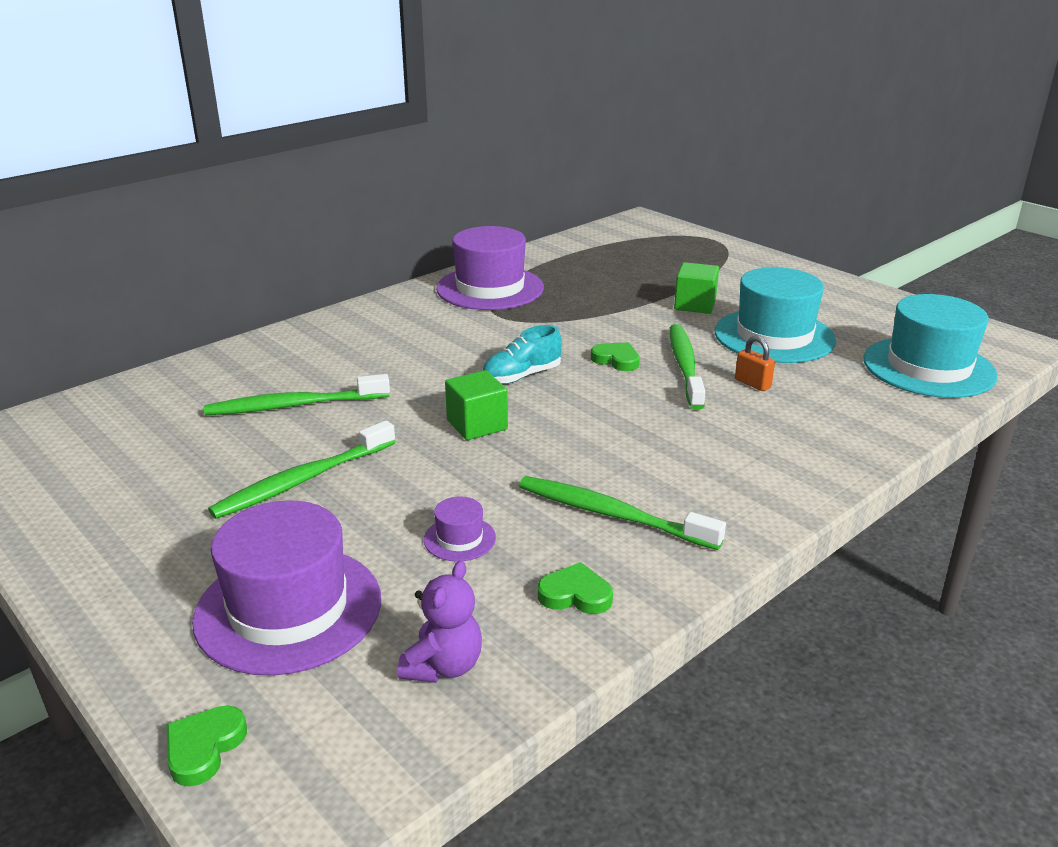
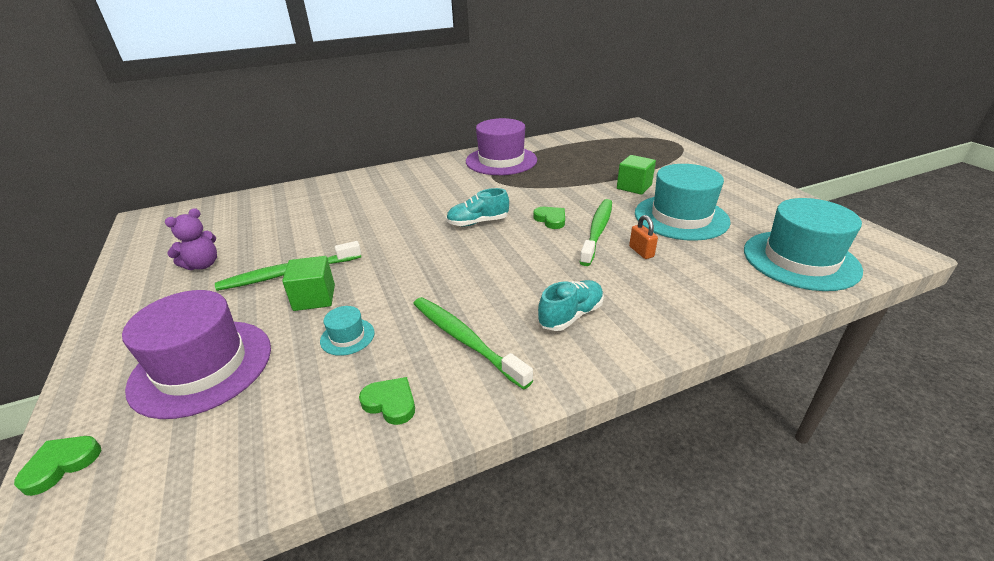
camera: 20 degrees right, 5 degrees up
(294, 405) = (325, 222): green toothbrush -> none
(443, 666) = (255, 441): purple teddy bear -> purple teddy bear (203, 265)
(459, 539) = (347, 337): purple hat -> turquoise hat
(477, 425) = (423, 252): green cube -> green cube (314, 298)
(717, 467) = (571, 315): none -> turquoise shoe

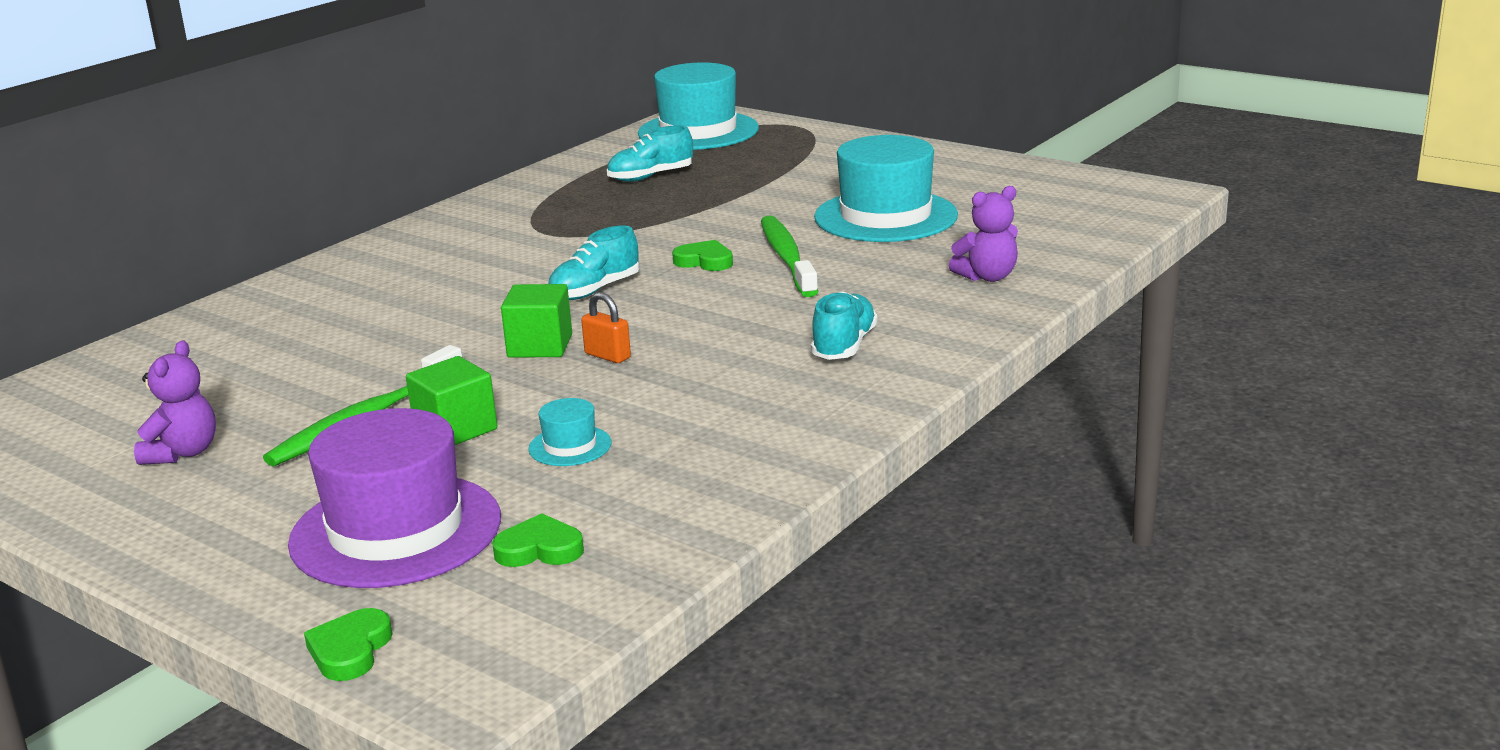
camera: 30 degrees left, 10 degrees down
(390, 403) = (714, 474): green heart -> green heart (539, 549)
(465, 340) = (736, 402): green toothbrush -> none
(501, 161) = (527, 207): purple hat -> none
(575, 157) = (650, 177): none -> turquoise shoe
(634, 187) = (785, 196): green cube -> green cube (540, 346)
(641, 252) = (869, 265): orange padlock -> orange padlock (607, 356)
(713, 287) = (987, 277): none -> purple teddy bear
(800, 260) = (1065, 226): turquoise hat -> turquoise hat (698, 131)

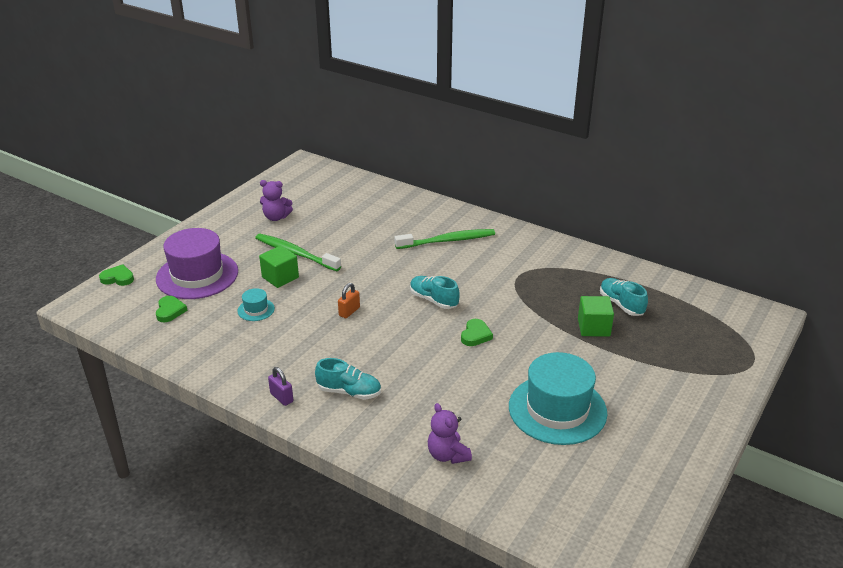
camera: 85 degrees right, 10 degrees up
(540, 346) = (364, 290): green cube -> green cube (593, 327)
(698, 131) = (723, 318): turquoise hat -> none
(787, 257) = (481, 367): green toothbrush -> green toothbrush (447, 241)
(859, 400) = (281, 397): none -> purple padlock

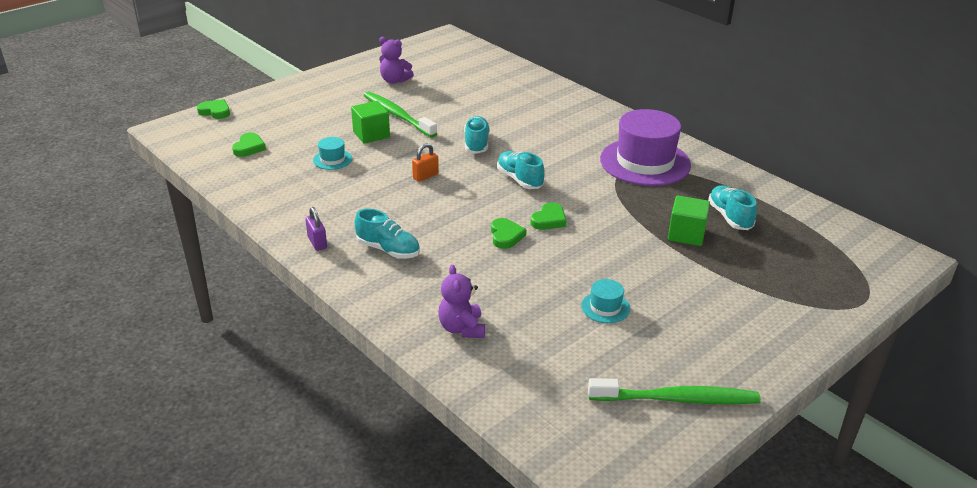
camera: 15 degrees right, 0 degrees up
(197, 275) = (291, 120): purple hat -> purple hat (645, 162)
(380, 270) = (476, 144): none -> turquoise shoe
(446, 358) = (506, 236): none -> green heart
(447, 241) = (562, 127): green toothbrush -> green toothbrush (677, 399)
(557, 409) = (605, 307): turquoise hat -> turquoise hat, size x0.43

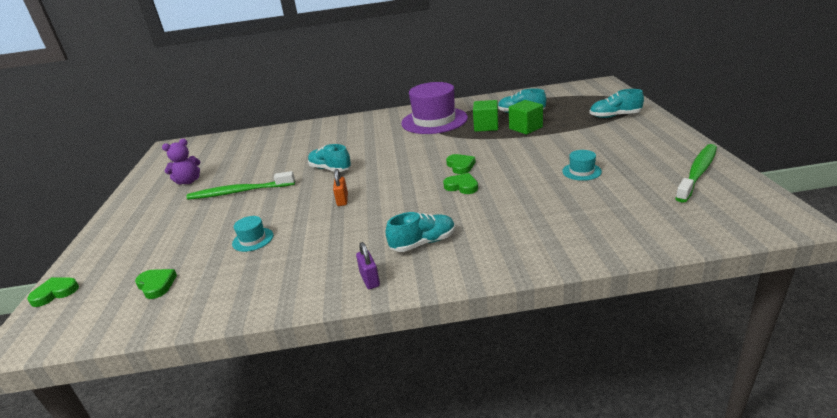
camera: 50 degrees left, 5 degrees down
(317, 243) = (370, 280): purple padlock -> purple padlock turned 60 degrees clockwise
(371, 134) = (246, 210): green cube -> green cube (486, 126)
(462, 328) = (563, 234): purple teddy bear -> none
(519, 179) = (398, 164): turquoise shoe -> turquoise shoe (615, 116)

